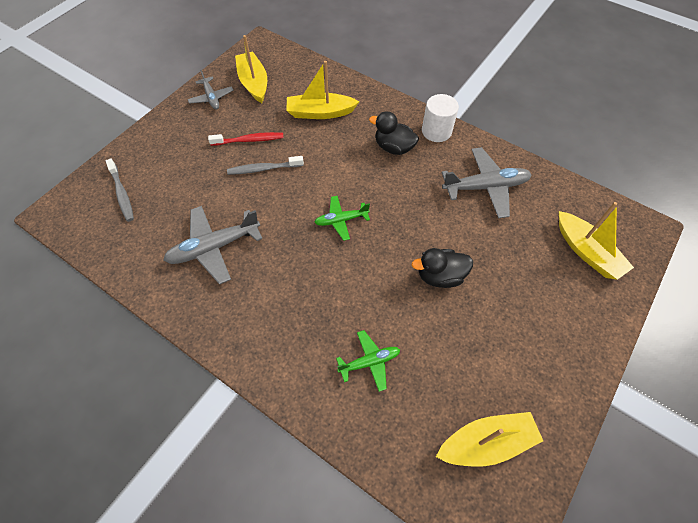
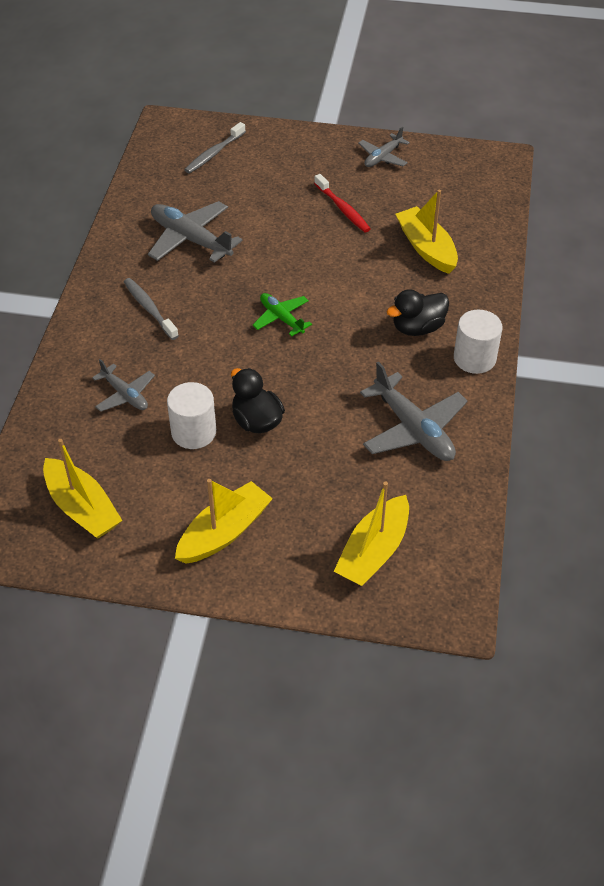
camera: 65 degrees right, 10 degrees down
(253, 83) = (431, 178): yellow boat -> yellow boat (224, 532)
(264, 169) = (311, 235): grey toothbrush -> grey toothbrush (149, 309)
(369, 362) = (125, 395): green plane -> grey plane
(393, 148) = (417, 328): black duck -> black duck turned 120 degrees counterclockwise
(434, 324) = (193, 432): none -> white cylinder

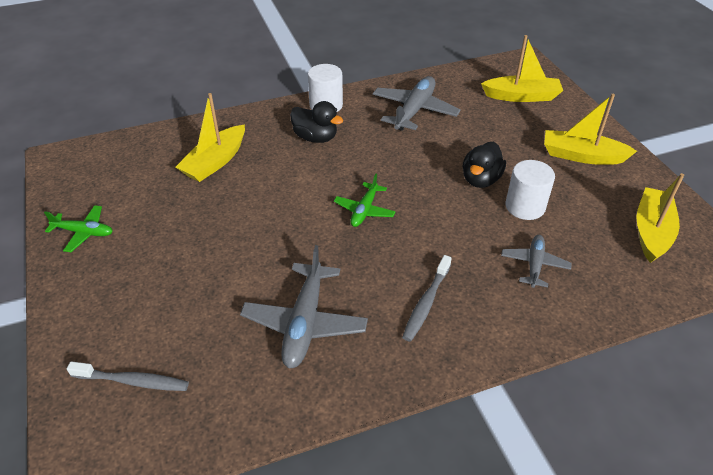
camera: 120 degrees left, 5 degrees down
(342, 209) = (187, 229): red toothbrush -> none
(383, 157) = (84, 232): grey plane -> green plane

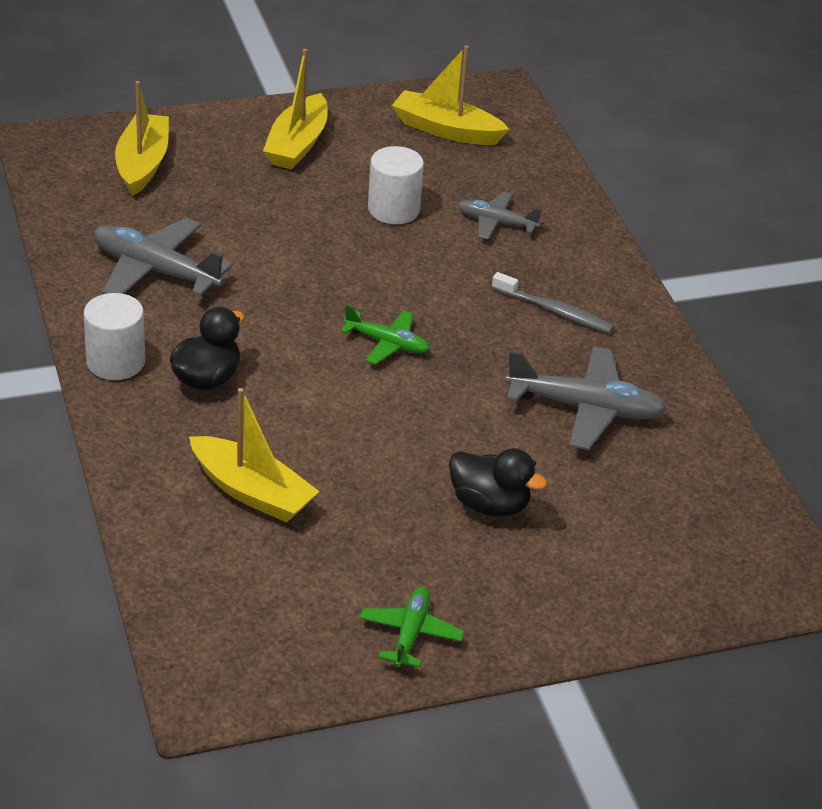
camera: 90 degrees left, 5 degrees down
(133, 381) = (678, 553): grey toothbrush -> none
(480, 179) = (335, 235): black duck -> black duck (489, 504)

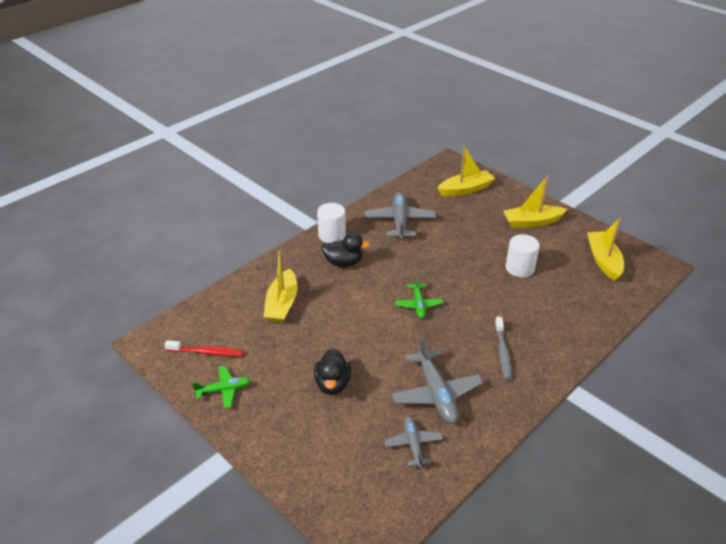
camera: 65 degrees right, 0 degrees up
(299, 627) = (206, 352): none -> red toothbrush
(496, 222) = (550, 305): grey plane -> grey plane (413, 444)

